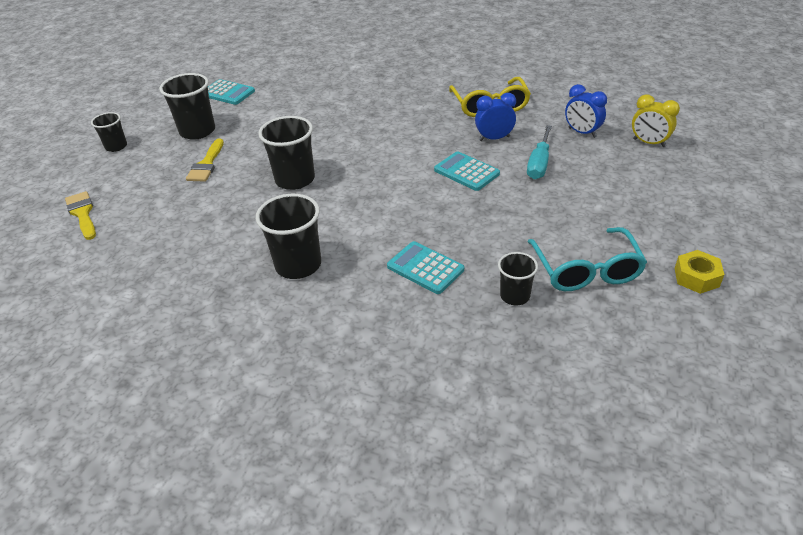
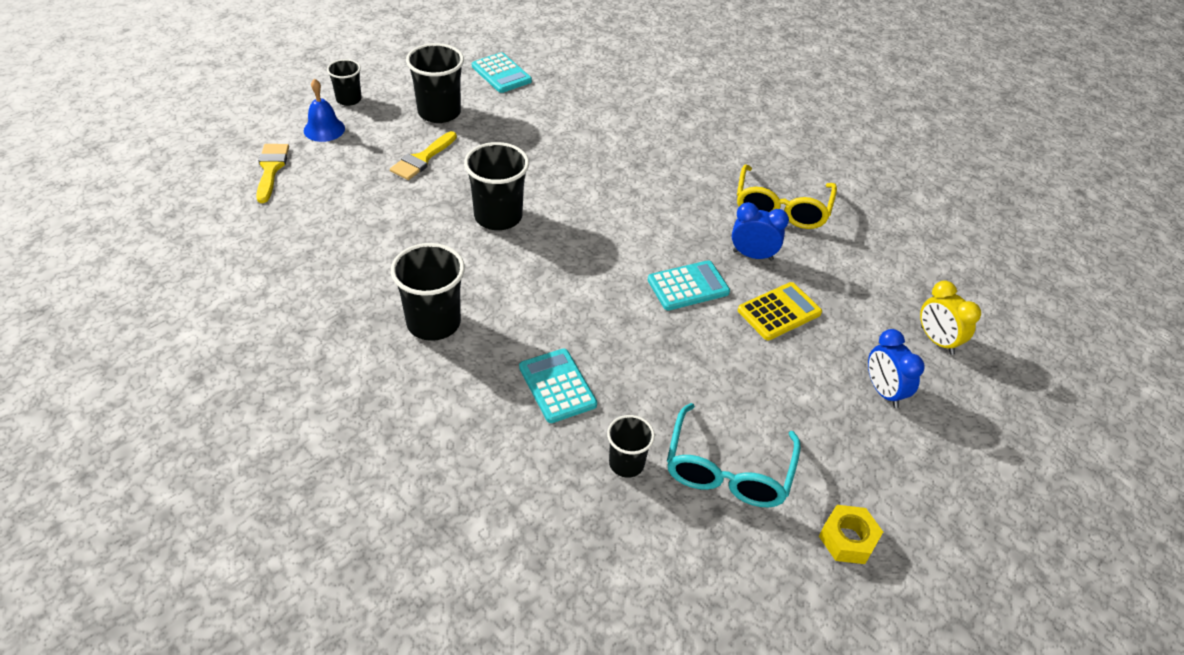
camera: 20 degrees right, 5 degrees up
(109, 172) = (324, 129): none -> blue bell
(466, 172) = (688, 286): turquoise calculator -> turquoise calculator turned 90 degrees clockwise
(539, 164) = (779, 312): turquoise screwdriver -> yellow calculator
(582, 132) = (864, 291): blue clock -> blue clock (883, 391)

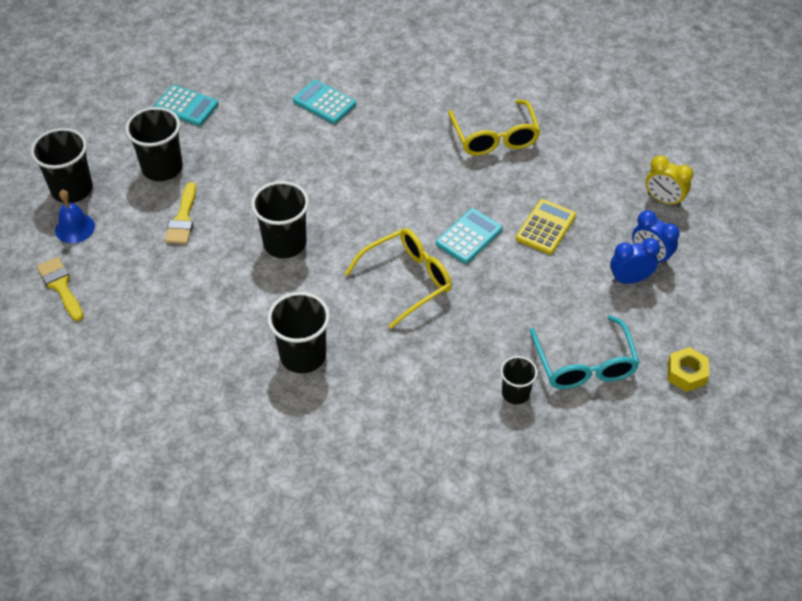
camera: 25 degrees left, 5 degrees up
(349, 99) = (72, 189): black cup -> black cup, size x1.69
(557, 386) = (429, 360): turquoise calculator -> turquoise calculator (324, 103)
(593, 299) = (407, 280): none -> yellow glasses
(752, 255) = (499, 189): blue clock -> blue clock (629, 279)

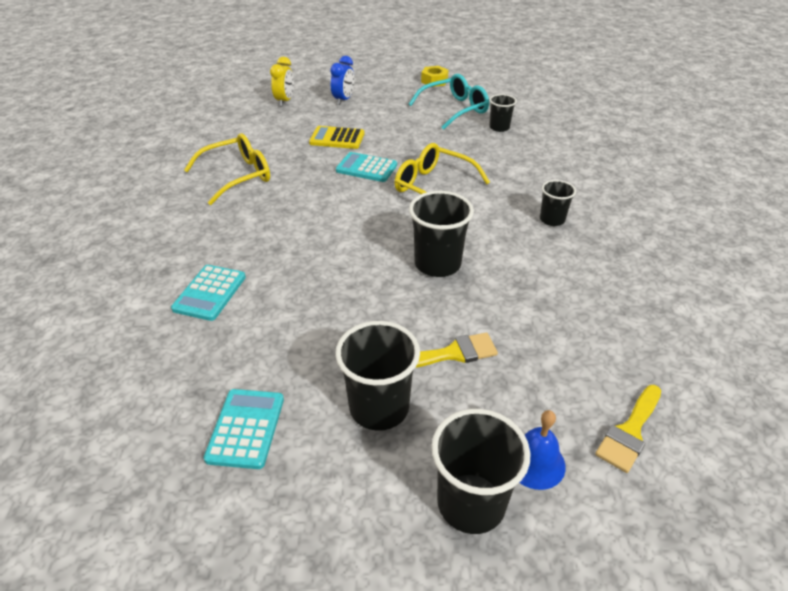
camera: 110 degrees left, 10 degrees down
(303, 355) = (552, 219): black cup -> black cup, size x0.59
(629, 279) = (369, 104): blue clock -> none

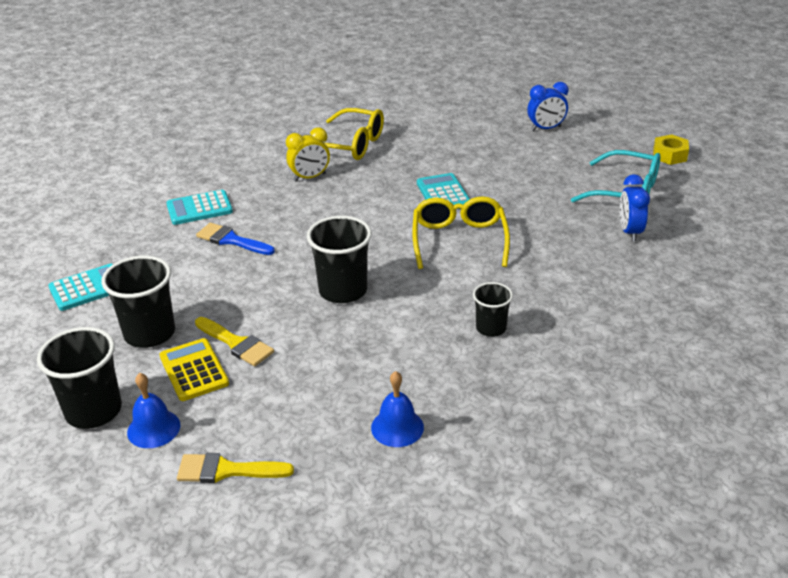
camera: 55 degrees right, 5 degrees down
(285, 101) = (497, 104): yellow clock -> yellow clock (310, 177)
(289, 294) = (231, 240): none -> blue brush
(337, 138) = (471, 158): yellow calculator -> yellow calculator (194, 370)
(499, 127) = (630, 232): black cup -> blue clock
(635, 309) = (397, 427): none -> blue bell

